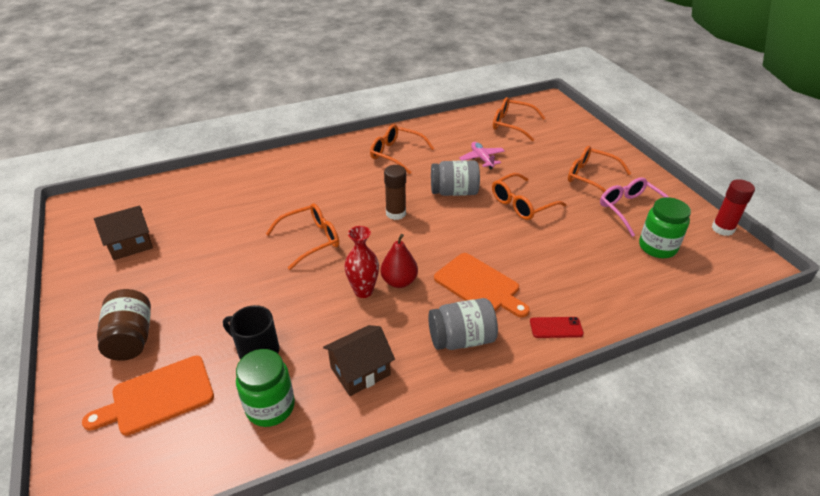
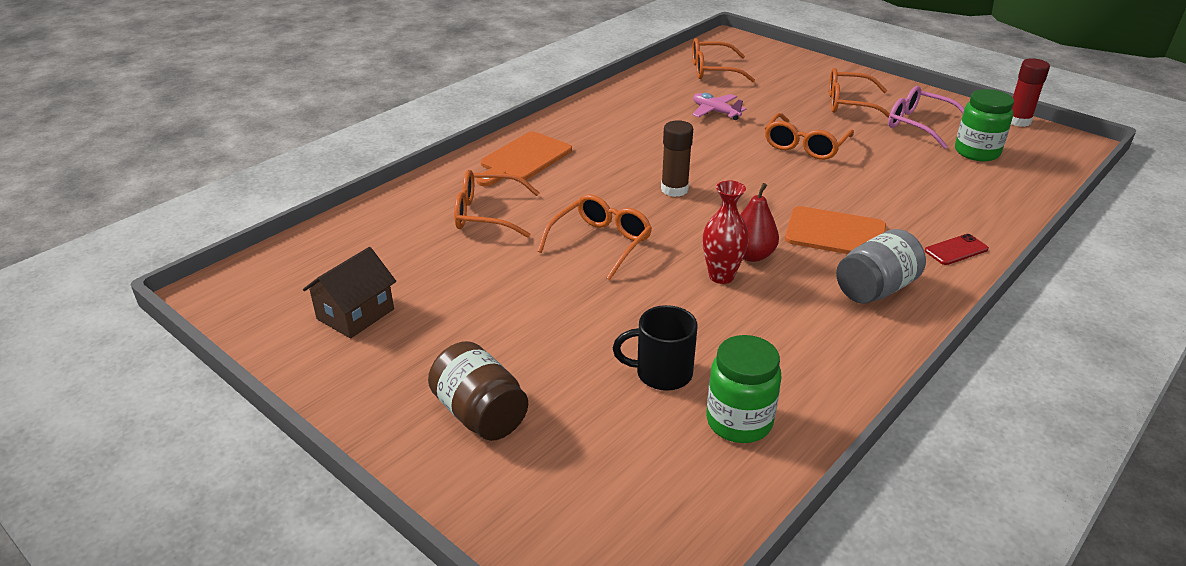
camera: 25 degrees left, 5 degrees down
(158, 396) = (588, 461): orange cutting board -> orange cutting board (523, 159)
(360, 371) = (801, 353): brown house -> none
(396, 154) = (609, 129): orange glasses -> orange glasses (488, 214)
(454, 192) = (719, 152): grey jar -> none

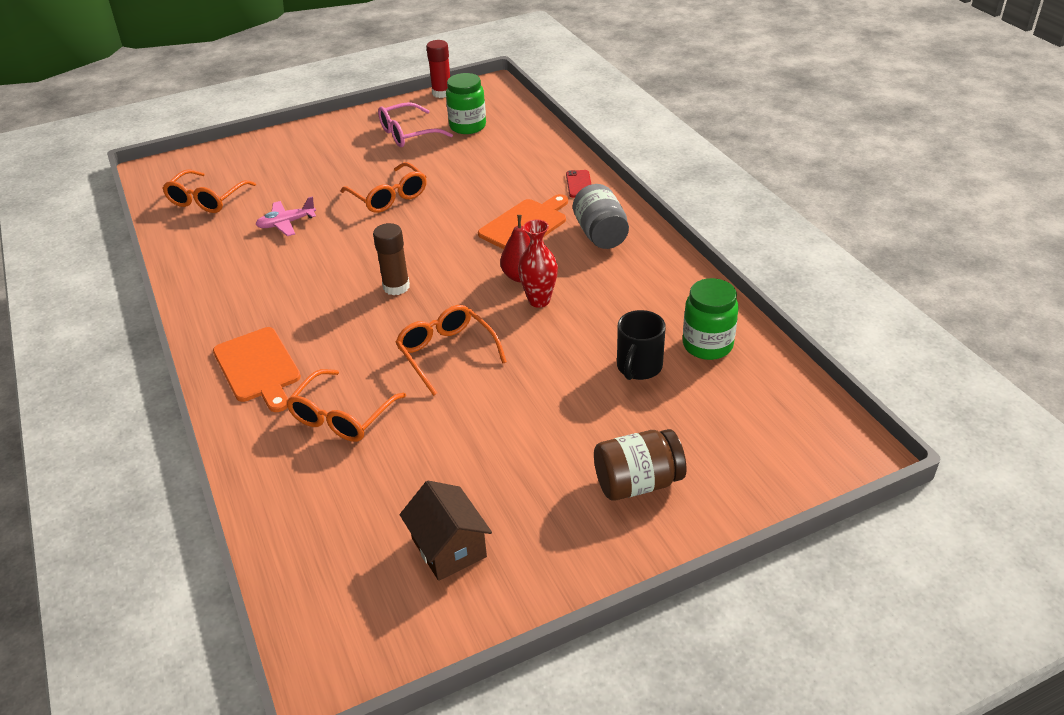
camera: 65 degrees left, 5 degrees up
(850, 104) = (345, 151): orange glasses -> none

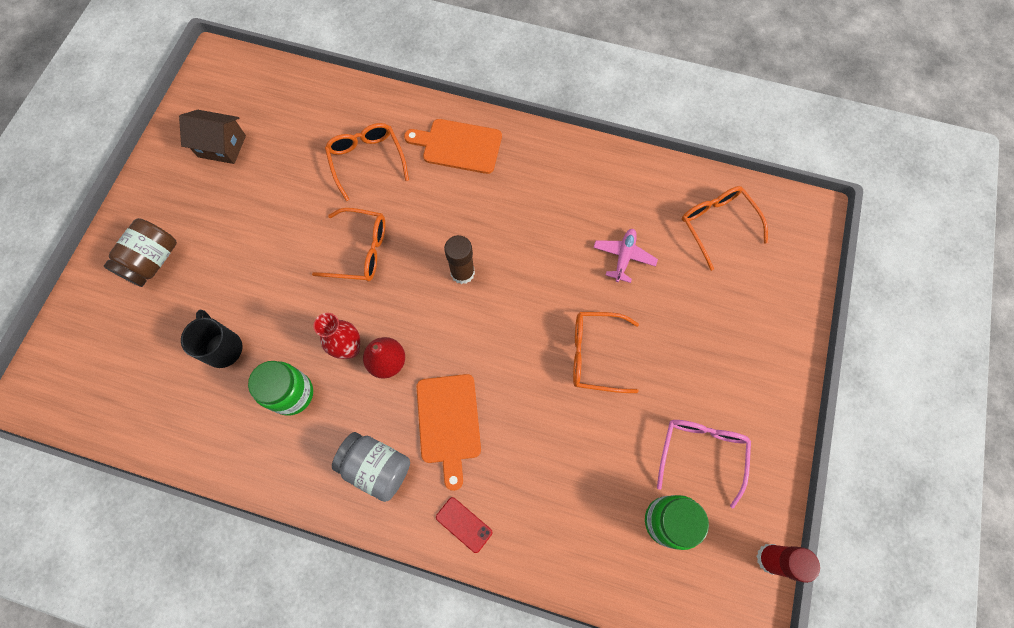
camera: 130 degrees right, 30 degrees up
(707, 345) = (190, 410): green jar -> green jar (292, 393)

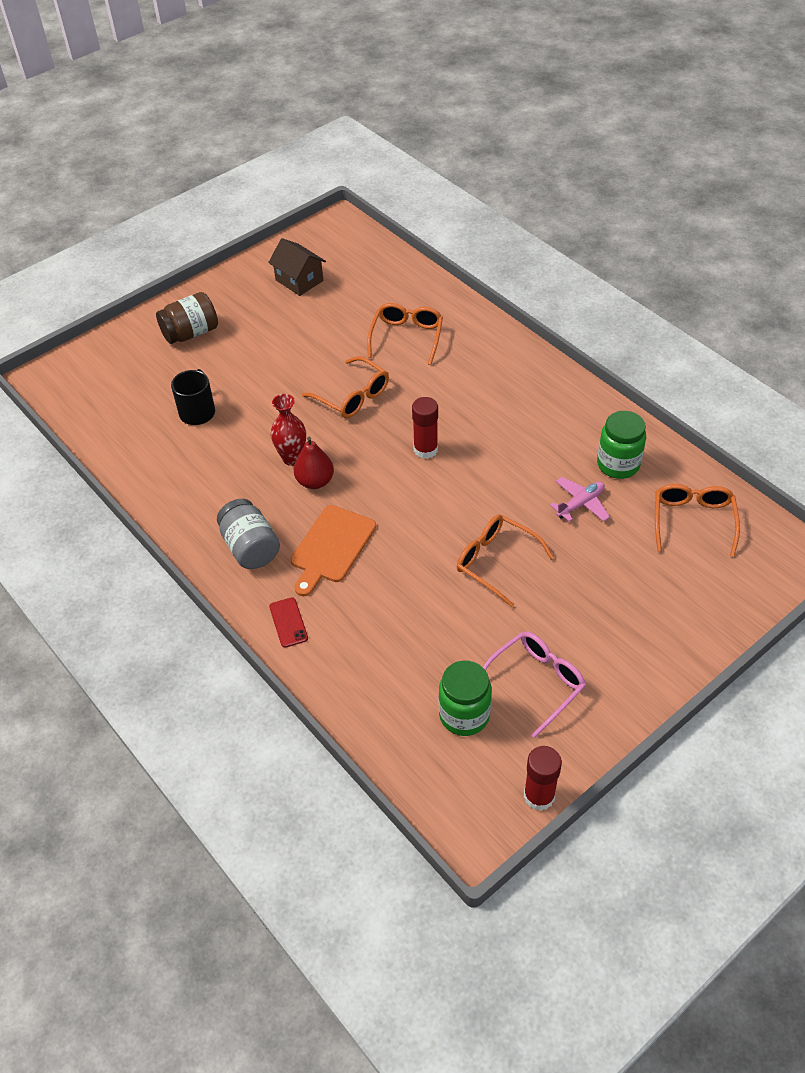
camera: 35 degrees right, 20 degrees down
(292, 393) = (225, 466): green jar -> green jar (618, 464)
(458, 146) = (493, 359): orange cutting board -> none
(462, 272) = (425, 449): brown glue stick -> red glue stick

